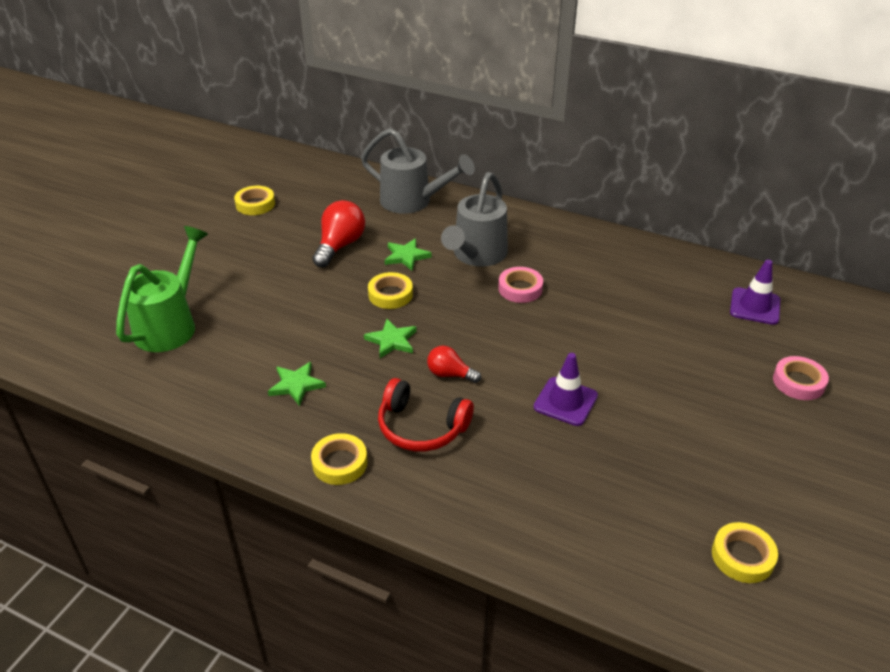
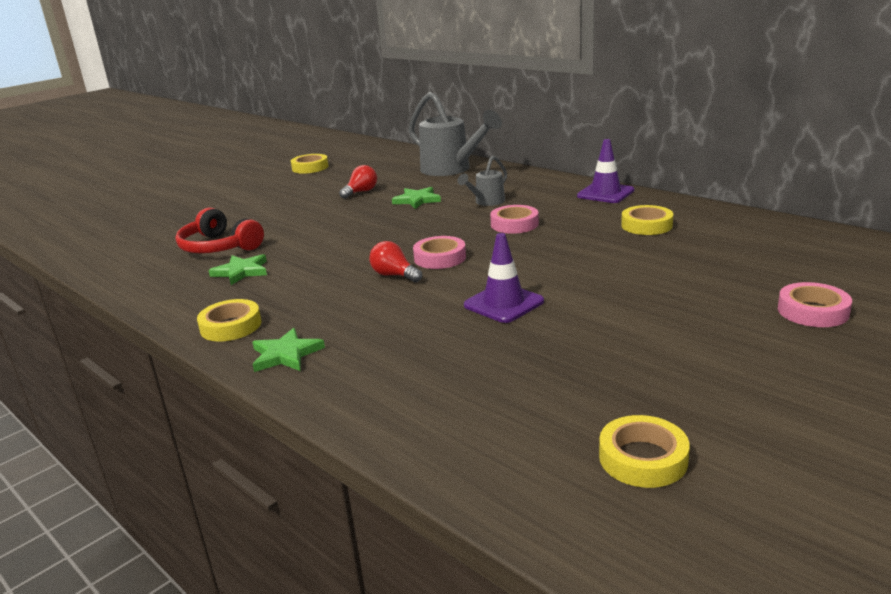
camera: 20 degrees right, 15 degrees down
(170, 325) = (171, 229): green watering can -> none
(340, 246) = (361, 192): red light bulb -> red light bulb, size x0.60
(390, 294) = (381, 222): yellow tape -> yellow tape (646, 225)
(392, 341) = (356, 250): green star -> green star (285, 354)
(421, 427) = (333, 309): red headphones -> red headphones (219, 247)
(477, 255) = (487, 202): grey watering can -> grey watering can, size x0.52
(477, 345) = (440, 258): none -> pink tape
(755, 306) = (784, 249): purple traffic cone -> purple traffic cone (605, 193)

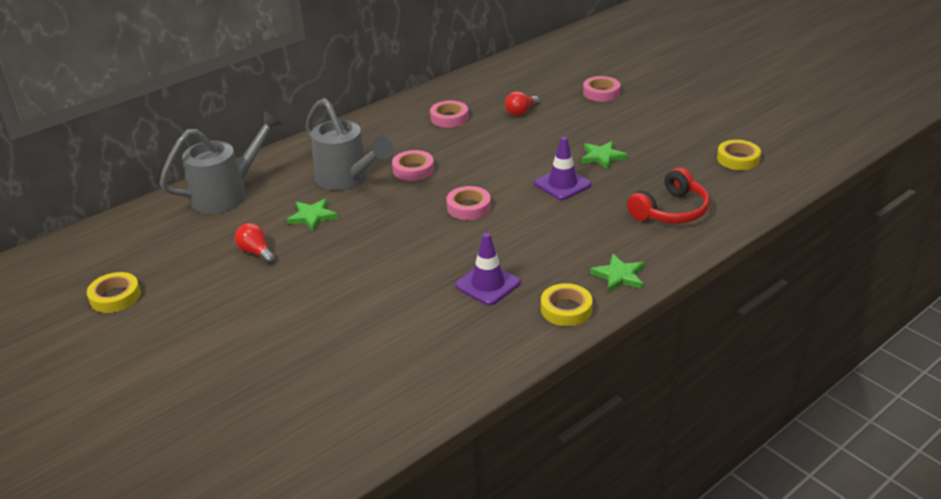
camera: 85 degrees left, 10 degrees up
(219, 247) = (372, 342): red headphones -> red headphones (671, 211)
(241, 271) = (449, 317): green star -> green star (602, 157)
(394, 275) = (495, 229): red light bulb -> red light bulb (521, 112)
(487, 202) = (347, 179): grey watering can -> grey watering can, size x1.93
(605, 193) = (367, 124): purple traffic cone -> purple traffic cone (488, 284)
(646, 225) = (449, 118): yellow tape -> pink tape

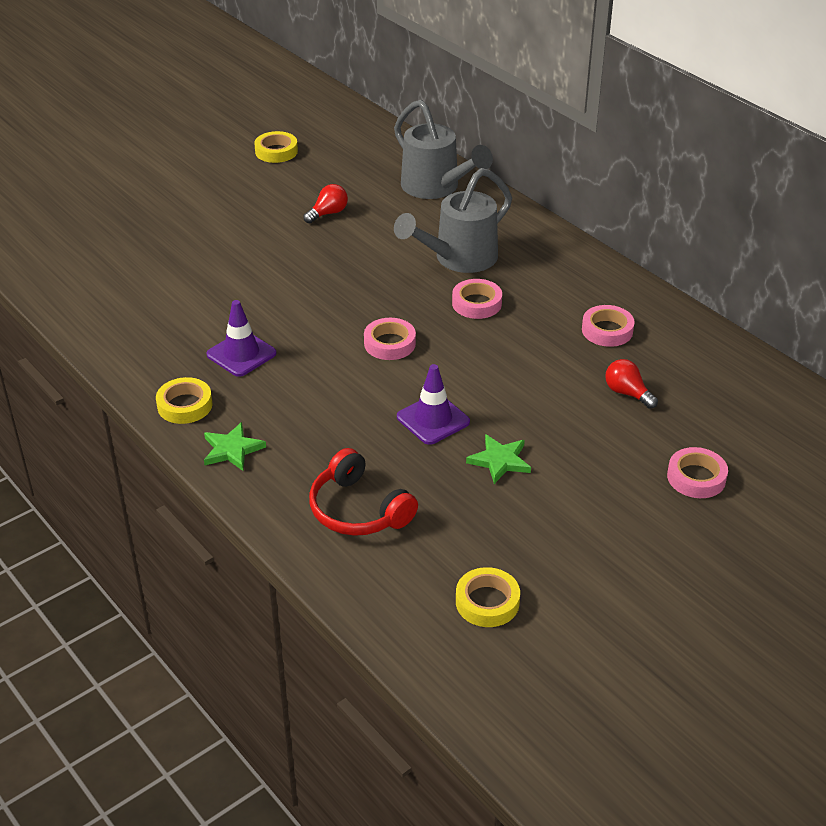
camera: 90 degrees right, 5 degrees up
(312, 216) = (386, 241): green star -> none

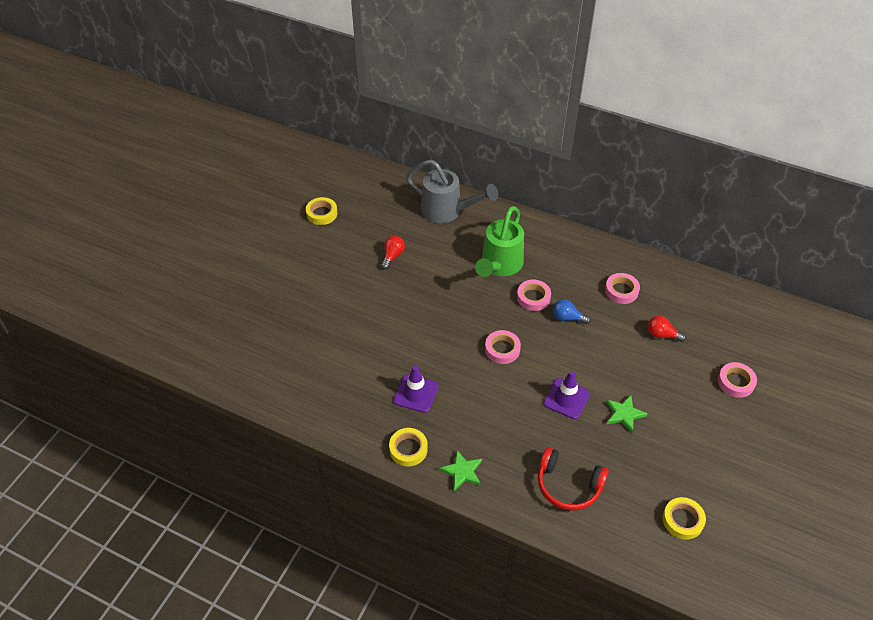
camera: 25 degrees left, 10 degrees up
(459, 259) = (500, 265): grey watering can -> green watering can
(506, 337) = (567, 318): none -> blue light bulb

